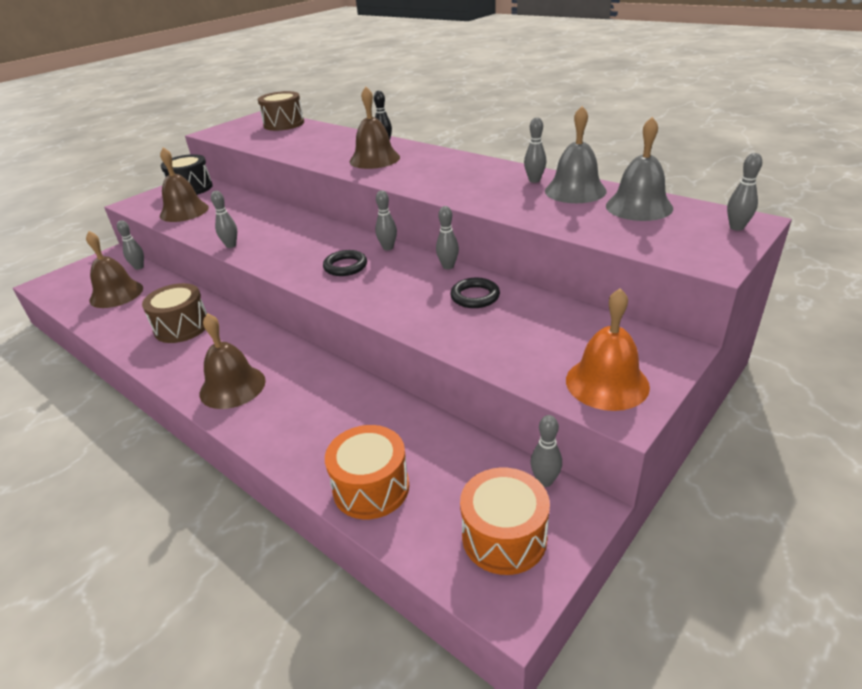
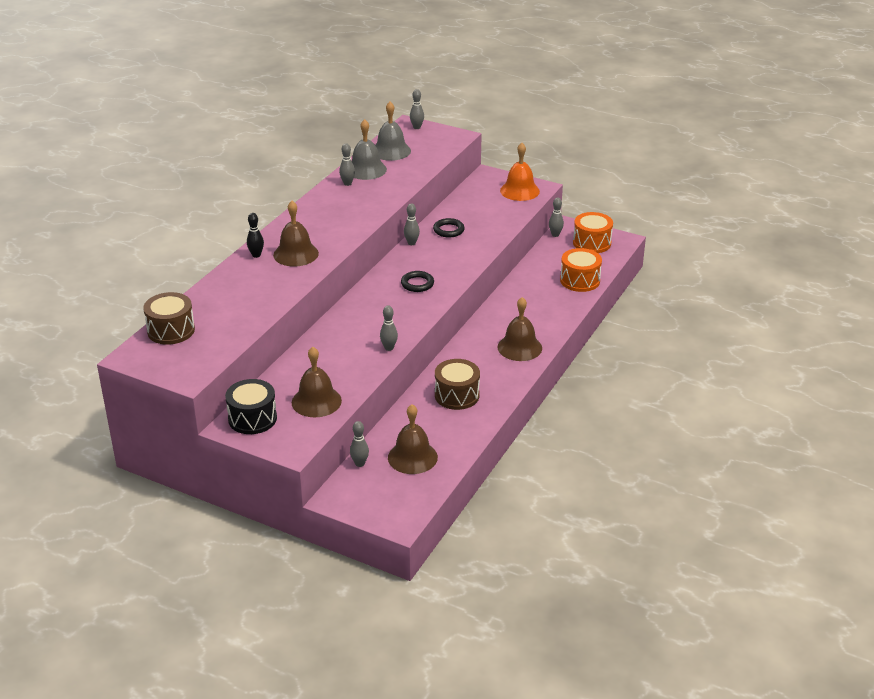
camera: 105 degrees left, 0 degrees up
(388, 248) = (386, 270): grey bowling pin -> none

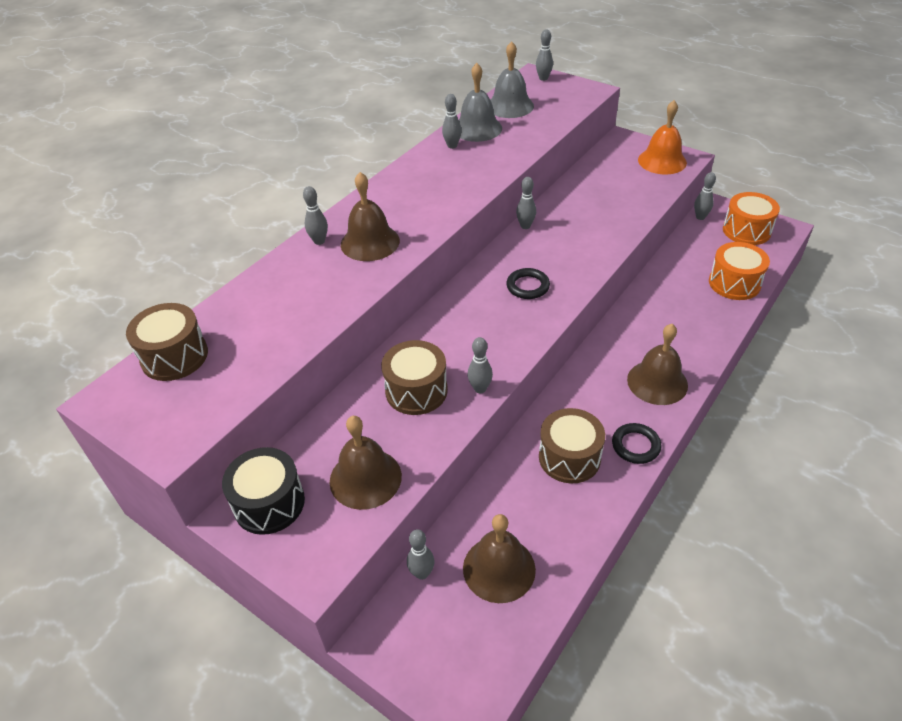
camera: 10 degrees right, 10 degrees up
(256, 255) = (319, 241): black bowling pin -> grey bowling pin
(343, 352) = (416, 390): none -> brown drum
(448, 230) = (573, 210): black ring -> black ring (635, 446)

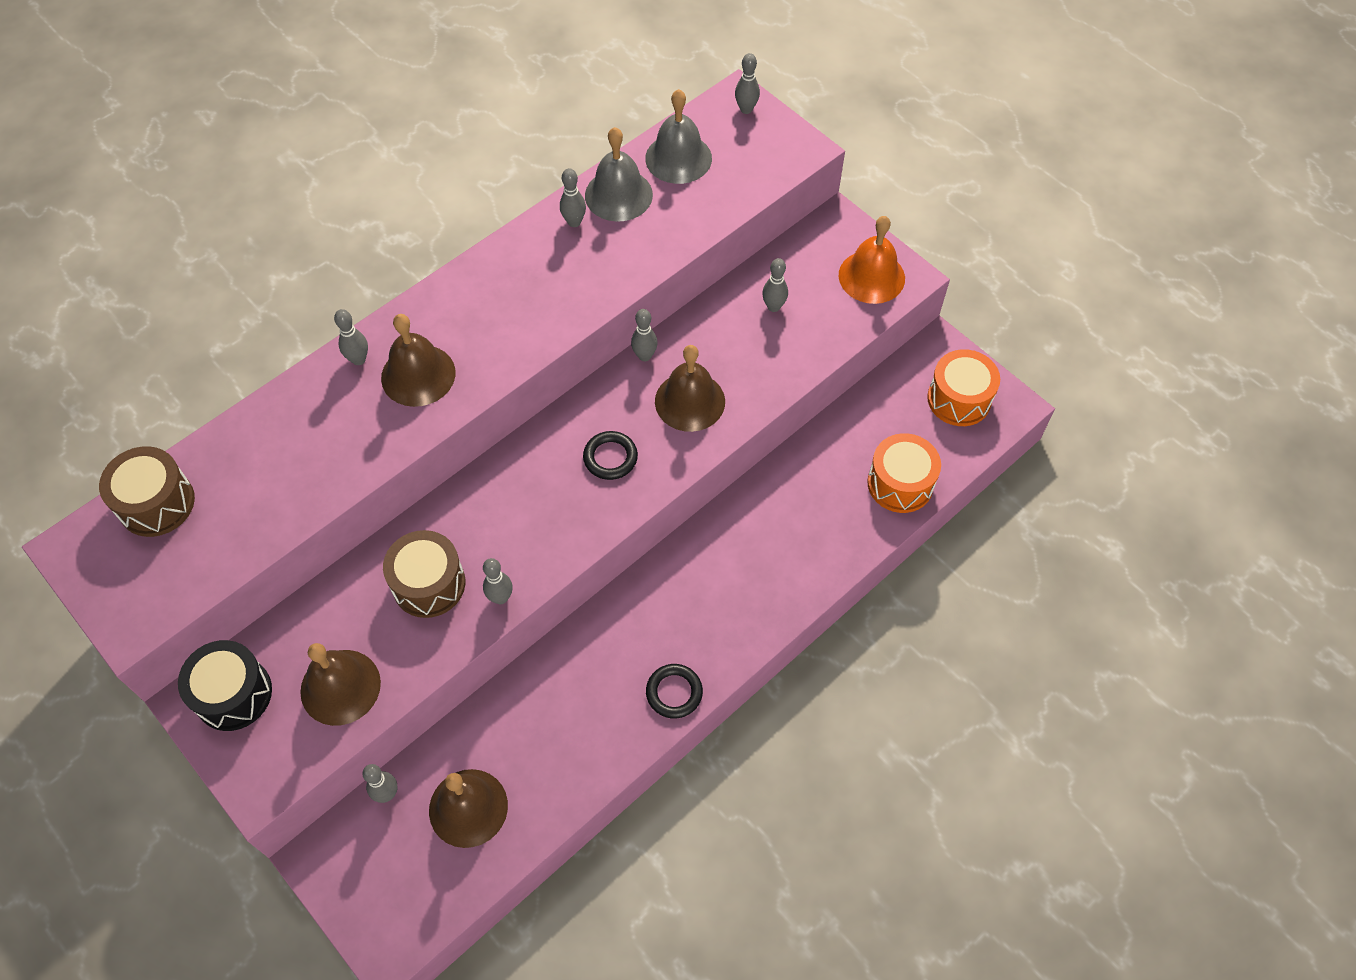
camera: 10 degrees right, 15 degrees up
(569, 457) = (593, 690): brown drum -> none
(657, 382) = (736, 612): brown bell -> brown bell (690, 401)
(700, 217) = (908, 362): grey bowling pin -> grey bowling pin (773, 307)

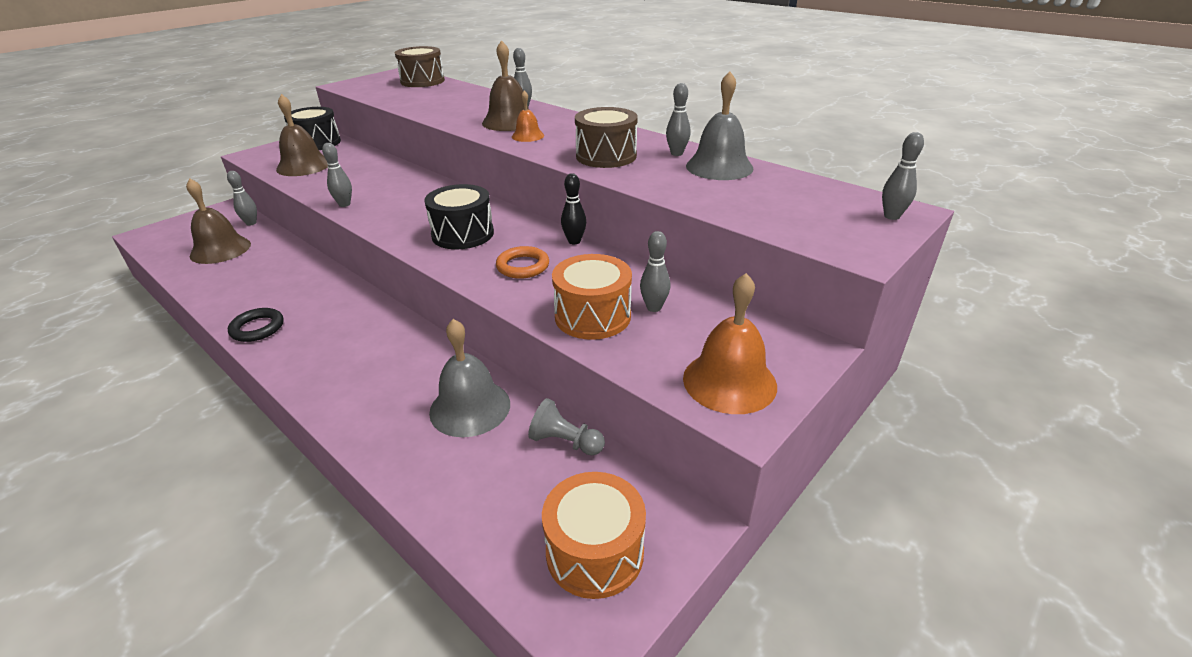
camera: 85 degrees right, 25 degrees down
(429, 584) = (367, 182): brown drum -> brown drum (606, 156)
(481, 355) = (527, 136): none -> orange bell
(610, 458) = (463, 234): black ring -> black drum
(644, 356) = (574, 241): grey bowling pin -> black bowling pin
(678, 158) = (786, 188): grey bell -> grey bell (470, 407)
(690, 401) = (523, 266): brown bell -> orange ring
(861, 410) = (565, 442): none -> grey pawn
(900, 483) = (453, 483): orange drum -> orange drum (592, 316)

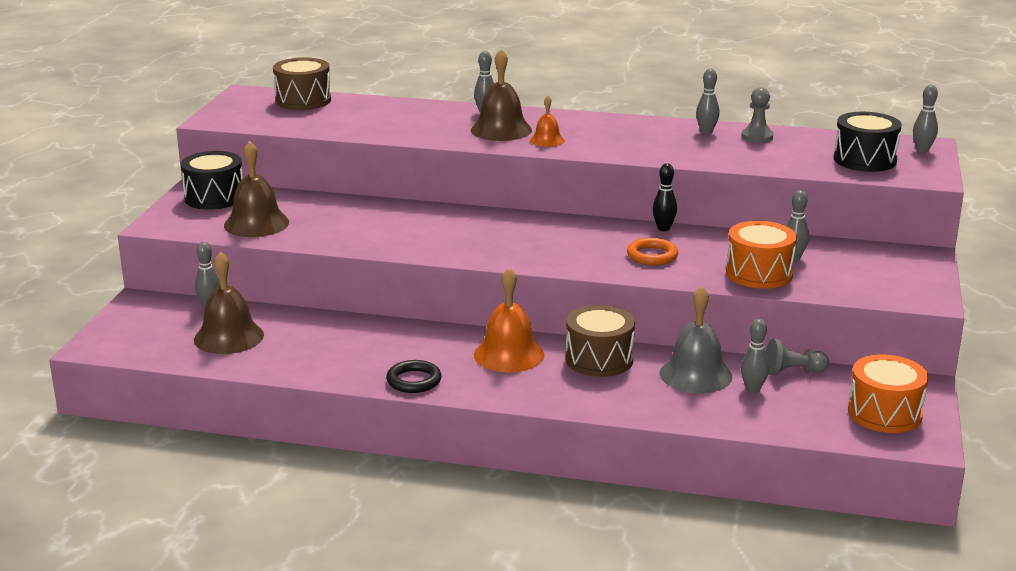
camera: 30 degrees left, 10 degrees down
(344, 204) = (388, 247): grey bowling pin -> grey bowling pin (753, 389)
(463, 234) = (557, 245): black drum -> black drum (864, 160)
(606, 156) = (651, 145): brown drum -> brown drum (599, 359)
(719, 167) = (757, 137): grey bell -> grey pawn
(729, 381) = (898, 285): orange bell -> orange bell (509, 354)

